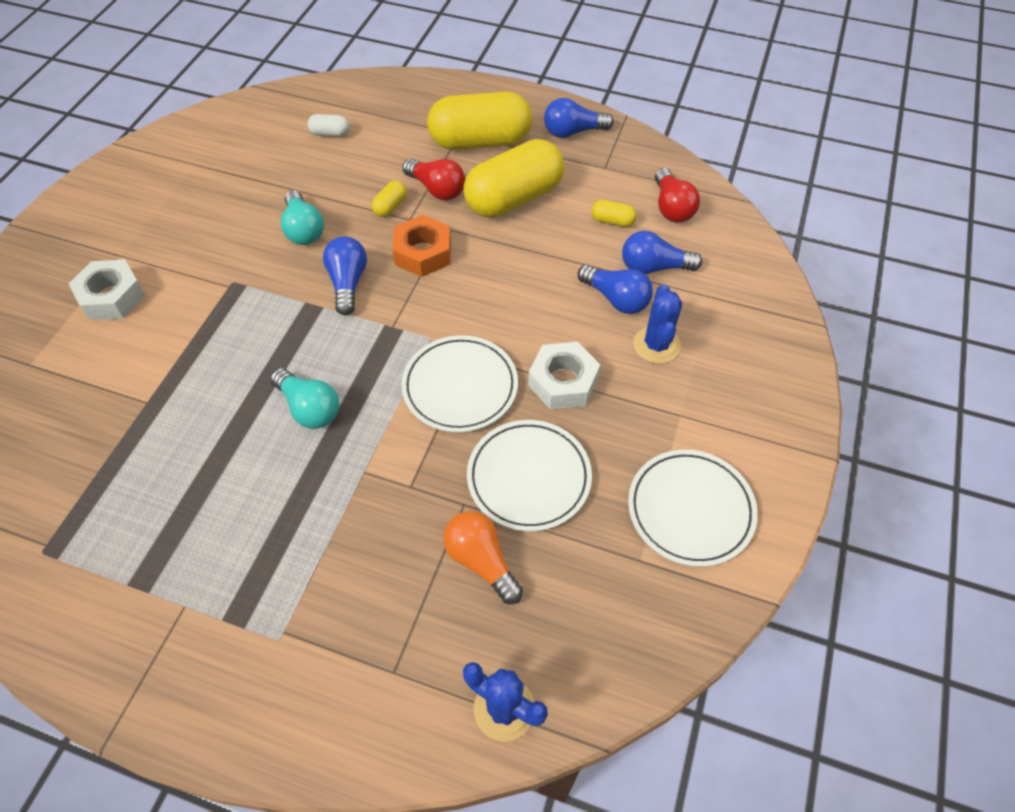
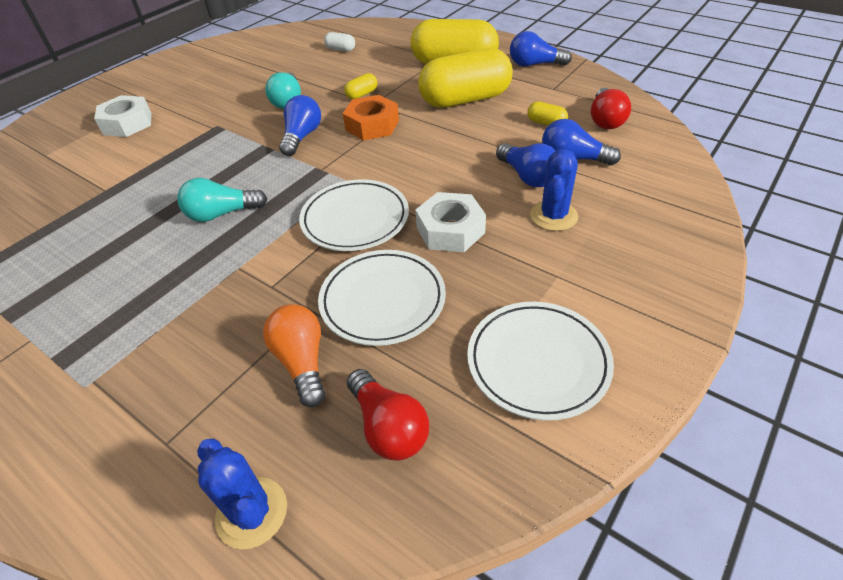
camera: 20 degrees right, 10 degrees down
(309, 408) = (222, 214): turquoise light bulb -> turquoise light bulb turned 105 degrees clockwise
(437, 189) = (404, 88): red light bulb -> red light bulb (388, 427)

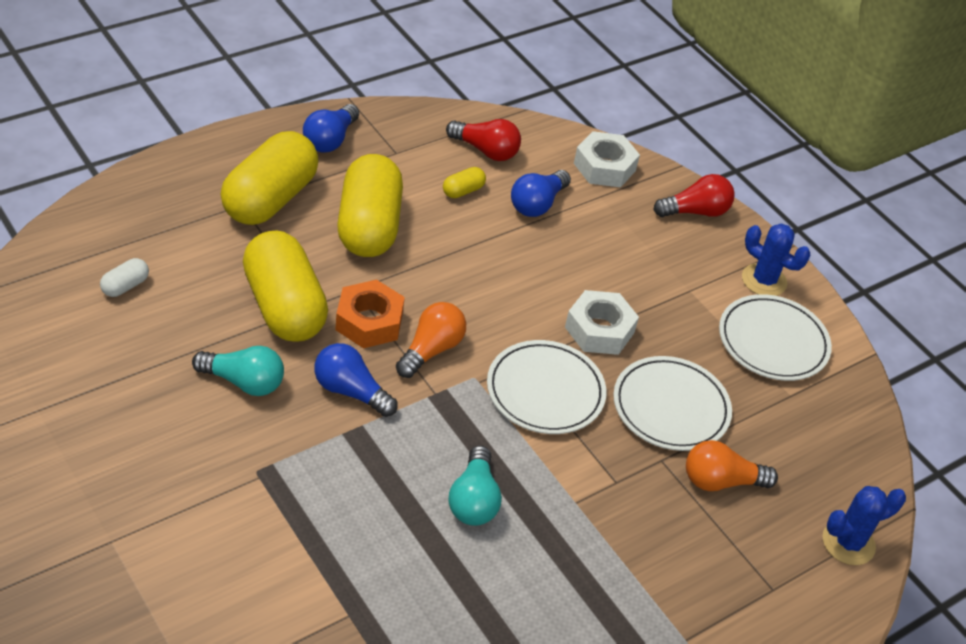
camera: 80 degrees left, 0 degrees up
(127, 123) = (169, 576): white nut -> white nut (604, 167)
(362, 94) = (284, 307): yellow capsule -> yellow capsule, size x2.46
(363, 156) = (431, 350): none -> orange light bulb
(388, 427) = (802, 446): red light bulb -> red light bulb (695, 211)
(527, 176) = (547, 246): blue light bulb -> none
(553, 216) = (615, 257): blue cactus -> blue cactus (764, 280)

